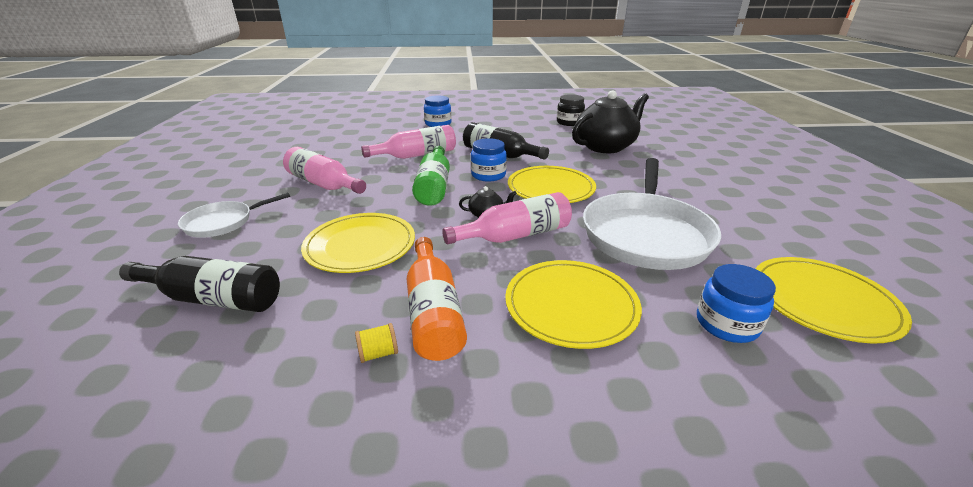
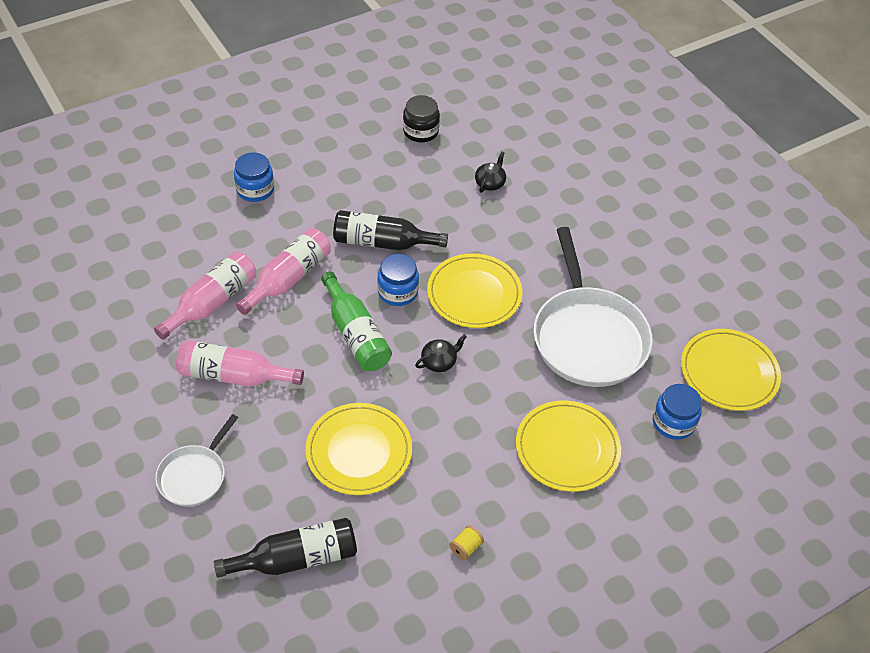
camera: 30 degrees left, 20 degrees up
(433, 312) = (475, 496): orange bottle -> none
(515, 235) = (483, 383): pink bottle -> pink bottle (212, 302)
(605, 146) = (490, 183): black teapot -> black teapot, size x0.41

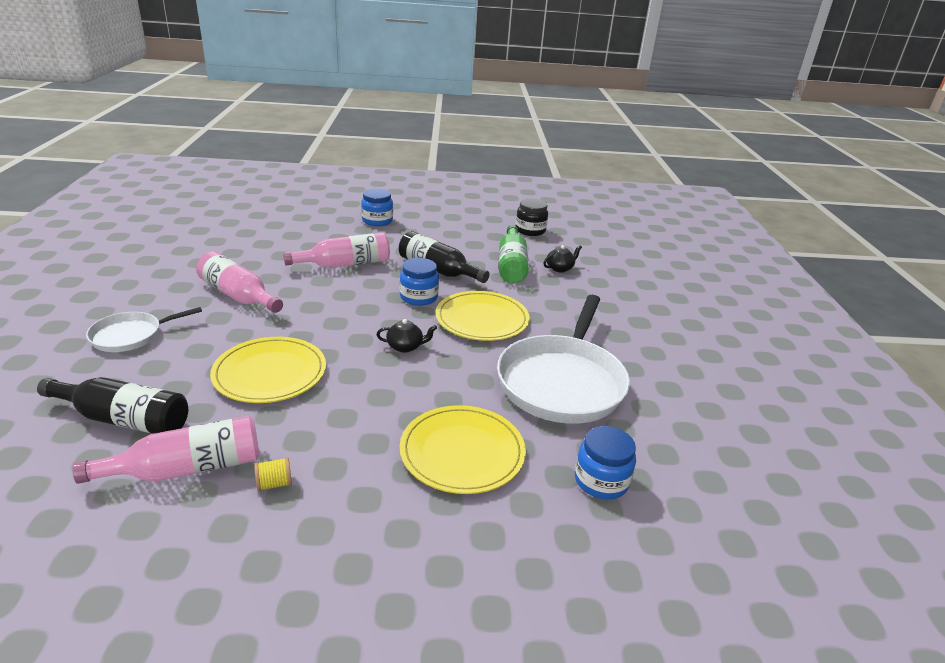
camera: 30 degrees right, 20 degrees down
(212, 302) = (276, 257): pink bottle -> pink bottle (187, 468)
(356, 334) = (357, 307): green bottle -> green bottle (511, 265)
(729, 372) = (703, 466): yellow plate -> none

